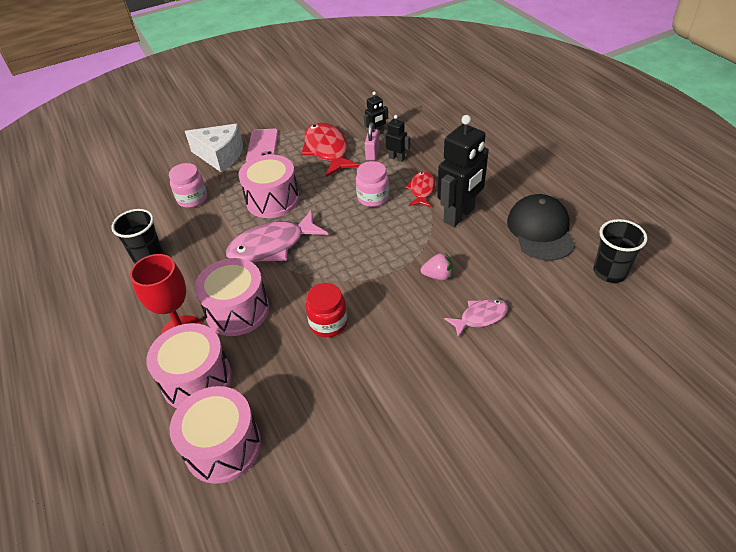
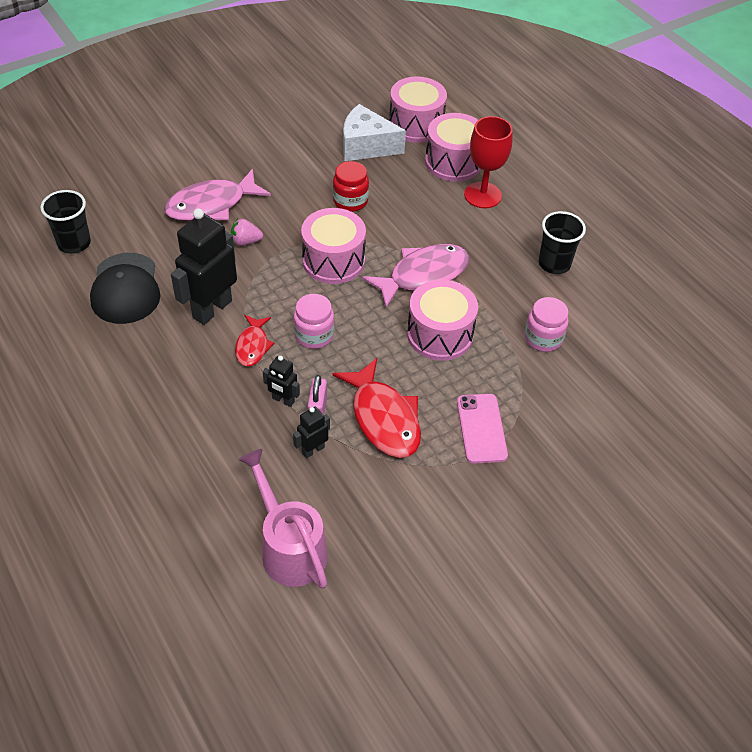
camera: 170 degrees right, 5 degrees up
(220, 156) = (537, 411): white cheese -> white cheese (366, 146)
(237, 310) = (438, 212): pink drum -> pink drum (333, 261)
(391, 96) = (289, 547): none -> pink watering can
(480, 317) = (211, 205): pink fish -> pink fish, size x1.77

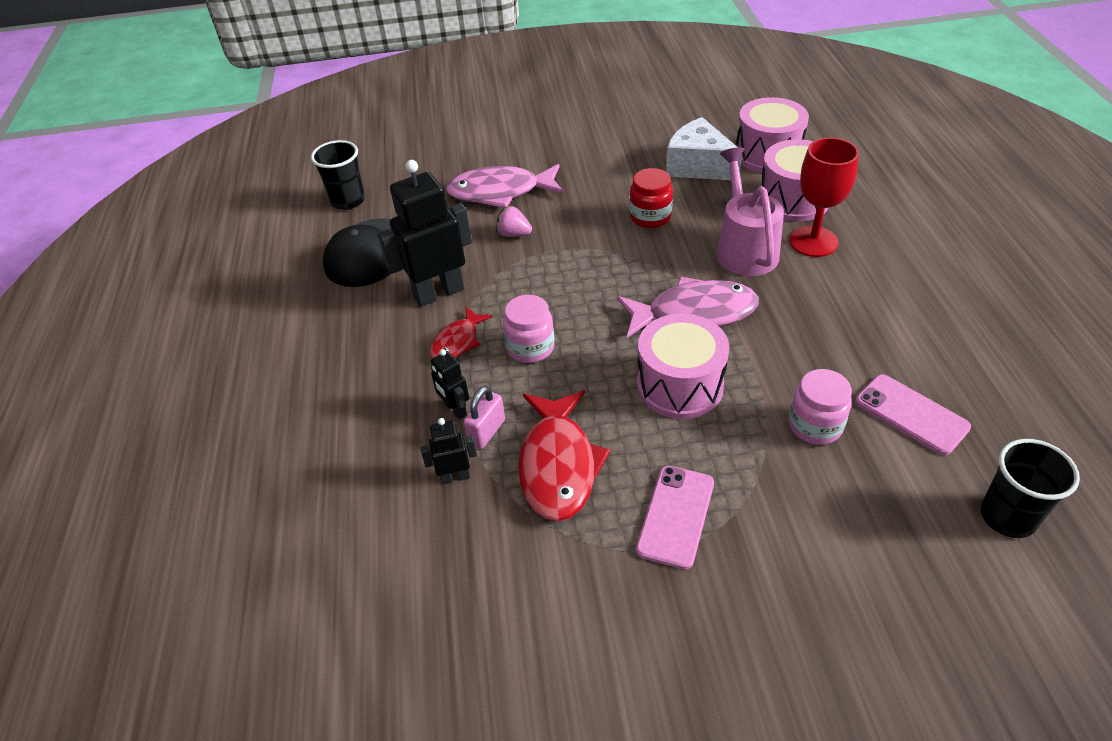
camera: 30 degrees right, 5 degrees down
(289, 547) = (360, 585): pink watering can -> pink watering can (744, 248)
(333, 261) = (597, 274): pink drum -> none
(554, 264) = (872, 339): black cup -> black cup (1007, 517)
(599, 313) = (911, 414): none -> pink phone

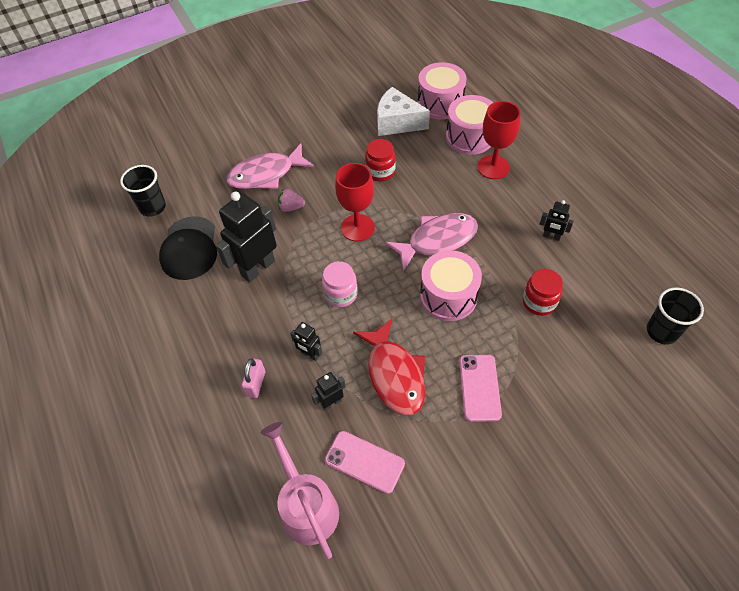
camera: 20 degrees left, 10 degrees up
(457, 342) = (288, 303): red fish -> none
(487, 432) = (338, 364): pink padlock -> pink padlock (256, 383)
(589, 275) = (357, 228): none -> red goblet
(744, 248) = (451, 182): pink watering can -> pink watering can (306, 505)
(815, 426) = (539, 302): pink jar -> red jar
(868, 344) = (551, 236): none -> black robot
(911, 414) = (591, 279): pink phone -> pink phone (364, 462)

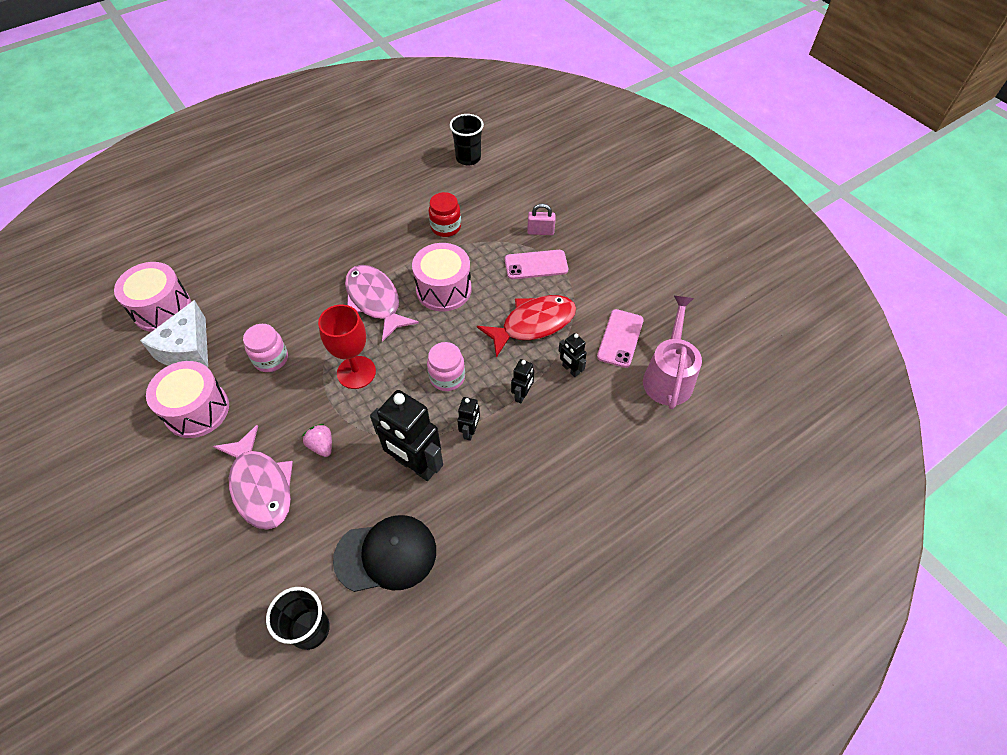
camera: 100 degrees left, 0 degrees up
(256, 383) = (562, 438): pink padlock -> pink padlock (540, 231)
(291, 207) = (321, 446): pink strawberry -> pink strawberry turned 150 degrees clockwise
(306, 505) = (668, 376): pink watering can -> pink watering can turned 135 degrees clockwise
(380, 172) = (271, 359): red jar -> pink jar
(469, 137) = (226, 280): pink drum -> pink drum (197, 410)
(493, 167) = (276, 259): red goblet -> none
(551, 236) = (371, 218): black robot -> black robot (470, 431)

